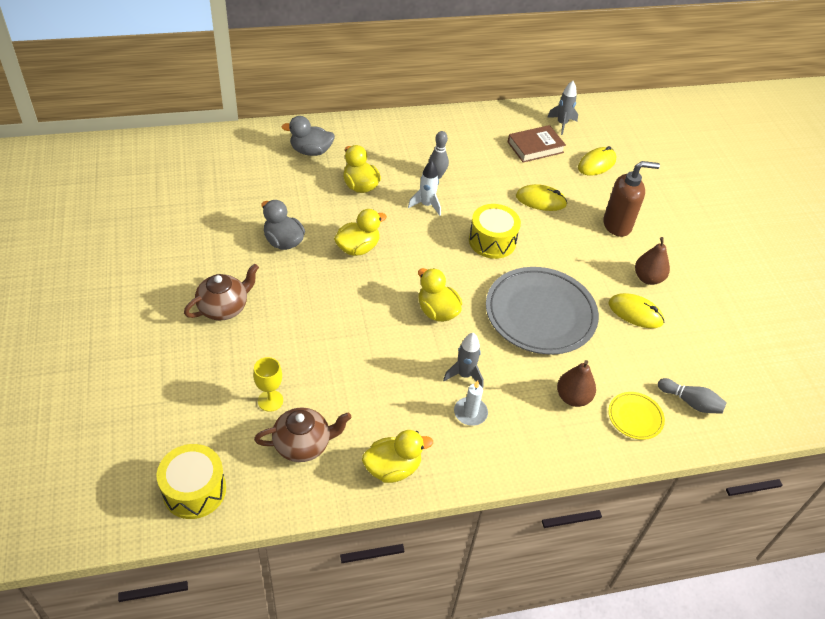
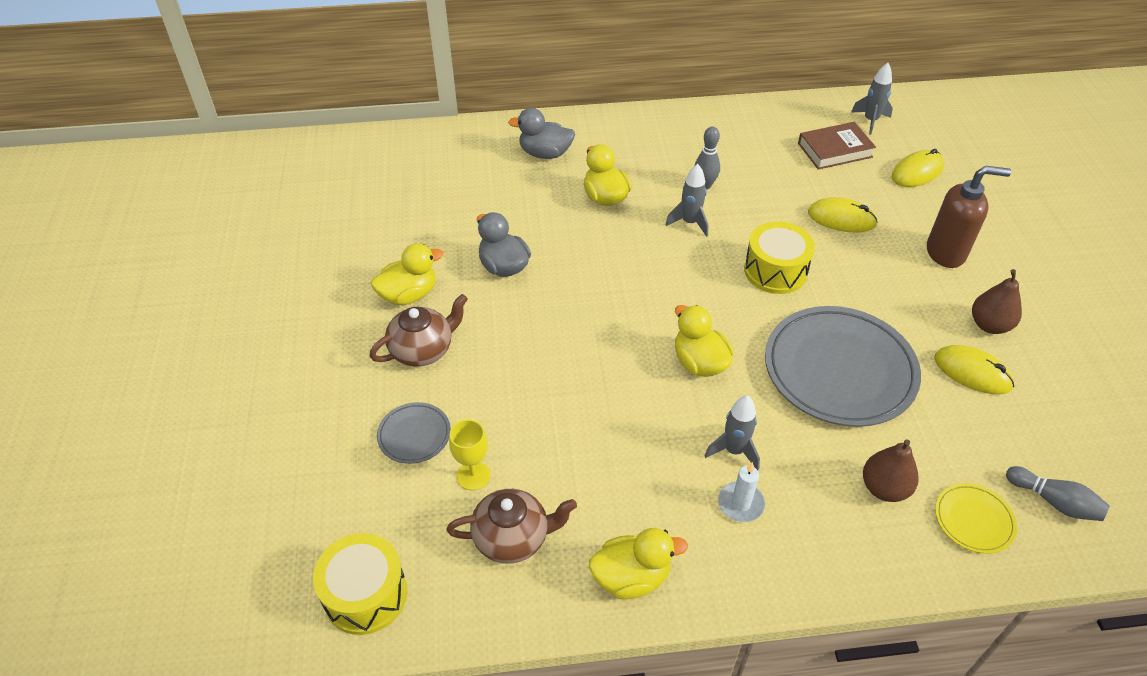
camera: 10 degrees right, 0 degrees up
(222, 372) = (414, 435): none -> grey plate
(358, 248) = (598, 276): yellow duck -> yellow duck (409, 295)
(426, 205) = (690, 223): white rocket -> grey rocket

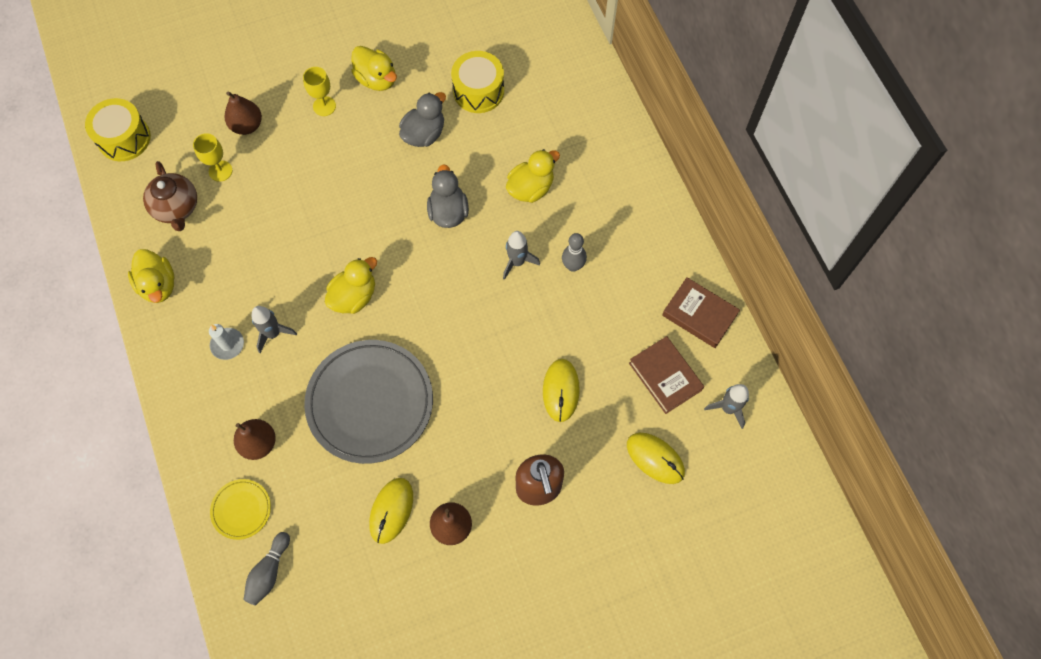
camera: 75 degrees right, 20 degrees up
(414, 435) = (247, 125): grey plate -> brown pear
(423, 349) = (324, 106): brown teapot -> yellow goblet
(545, 153) = (576, 127): grey duck -> grey duck (448, 212)
(775, 118) = (699, 315): none -> brown book
(775, 271) = (474, 340): yellow drum -> yellow drum (478, 91)

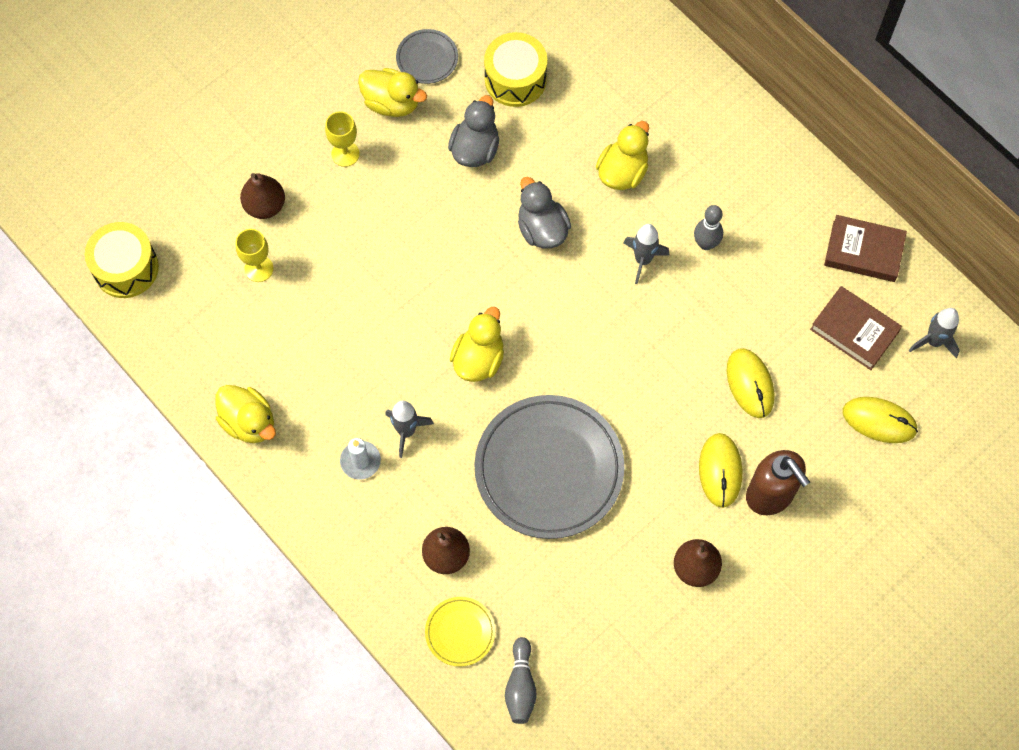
camera: 20 degrees left, 0 degrees up
(176, 208) = (228, 328): brown teapot -> none
(391, 510) = (623, 574): yellow mouse -> yellow mouse (720, 471)
(418, 54) = (427, 58): none -> grey plate

